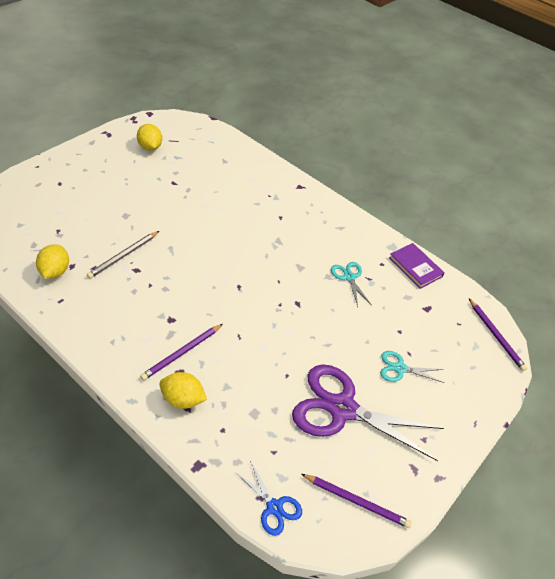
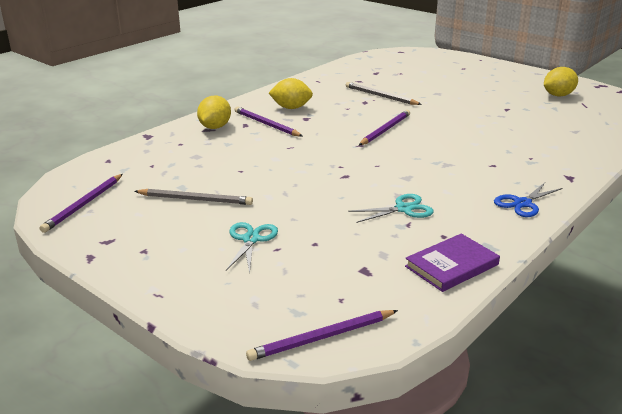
camera: 95 degrees right, 20 degrees down
(55, 271) = (350, 76): yellow lemon -> yellow lemon (291, 108)
(209, 265) = (385, 130): none -> purple pencil
(274, 507) = (96, 166): blue scissors -> blue scissors (522, 203)
(342, 408) = (195, 199): purple scissors -> grey pencil

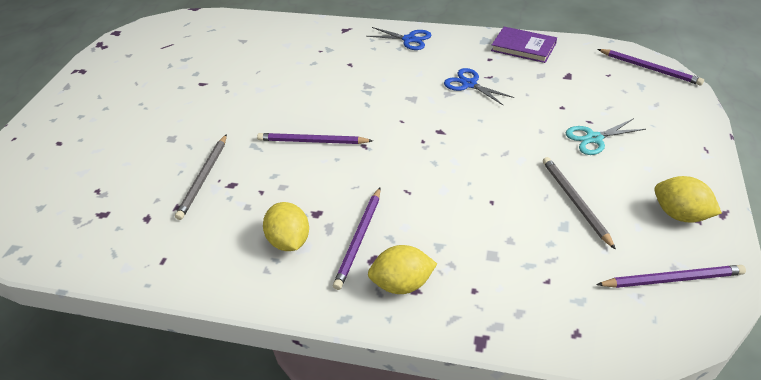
camera: 115 degrees left, 15 degrees up
(404, 209) = (469, 84): turquoise scissors -> blue scissors
(558, 95) = (144, 62): yellow lemon -> yellow lemon (680, 214)

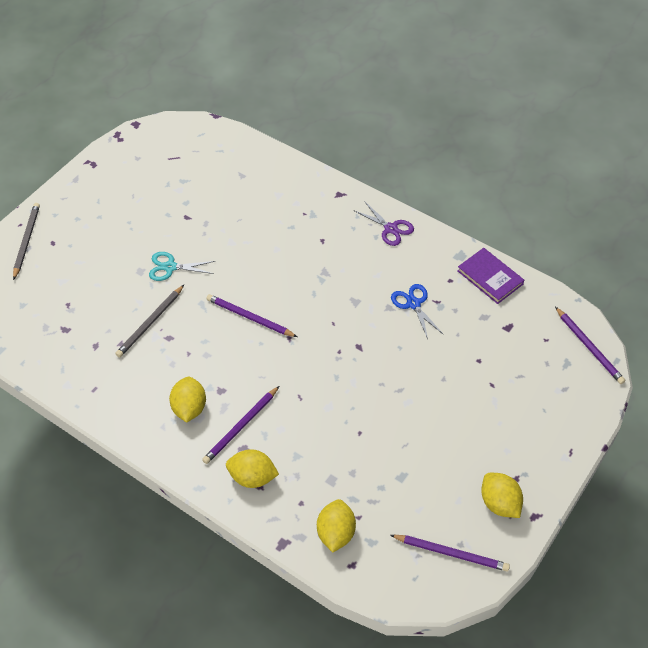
camera: 20 degrees right, 10 degrees up
(409, 39) = (390, 229): blue scissors -> purple scissors
(534, 306) = (336, 533): none -> yellow lemon
(575, 202) = (424, 459): grey pencil -> grey pencil (26, 241)
(594, 138) = (483, 404): turquoise scissors -> turquoise scissors (170, 267)

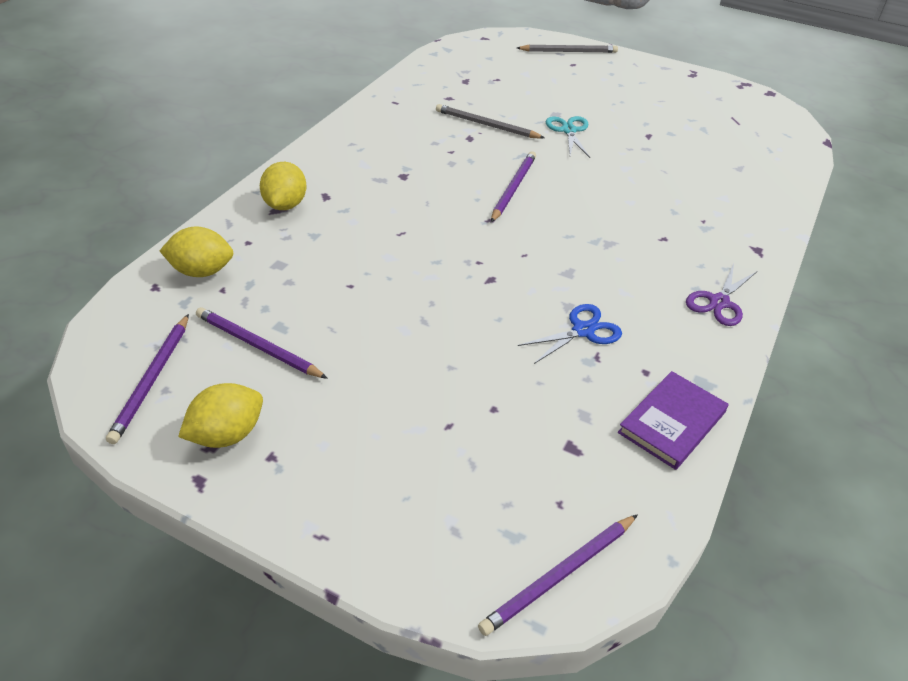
camera: 80 degrees right, 10 degrees down
(189, 408) = (377, 157): yellow lemon -> none
(241, 426) = (354, 192): purple pencil -> purple pencil (258, 346)

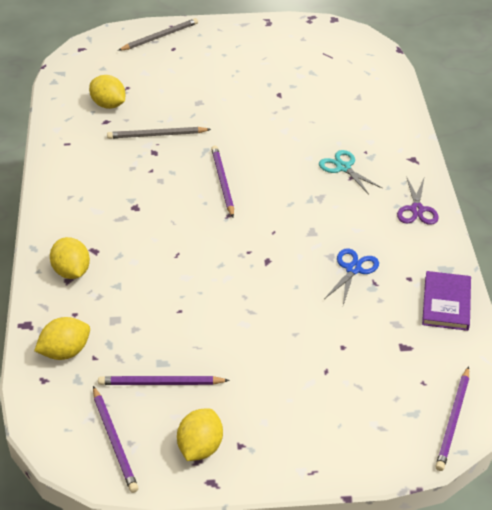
camera: 30 degrees left, 0 degrees up
(465, 86) = (108, 105): none -> yellow lemon
(569, 130) = (220, 114): turquoise scissors -> turquoise scissors (343, 167)

